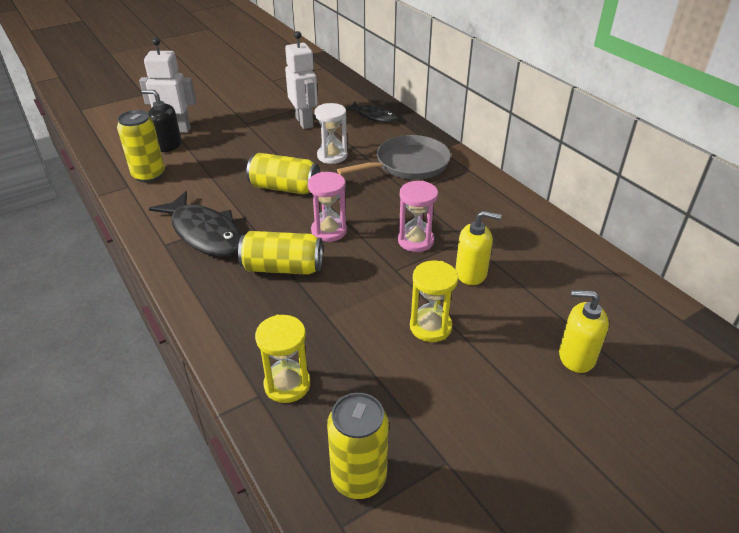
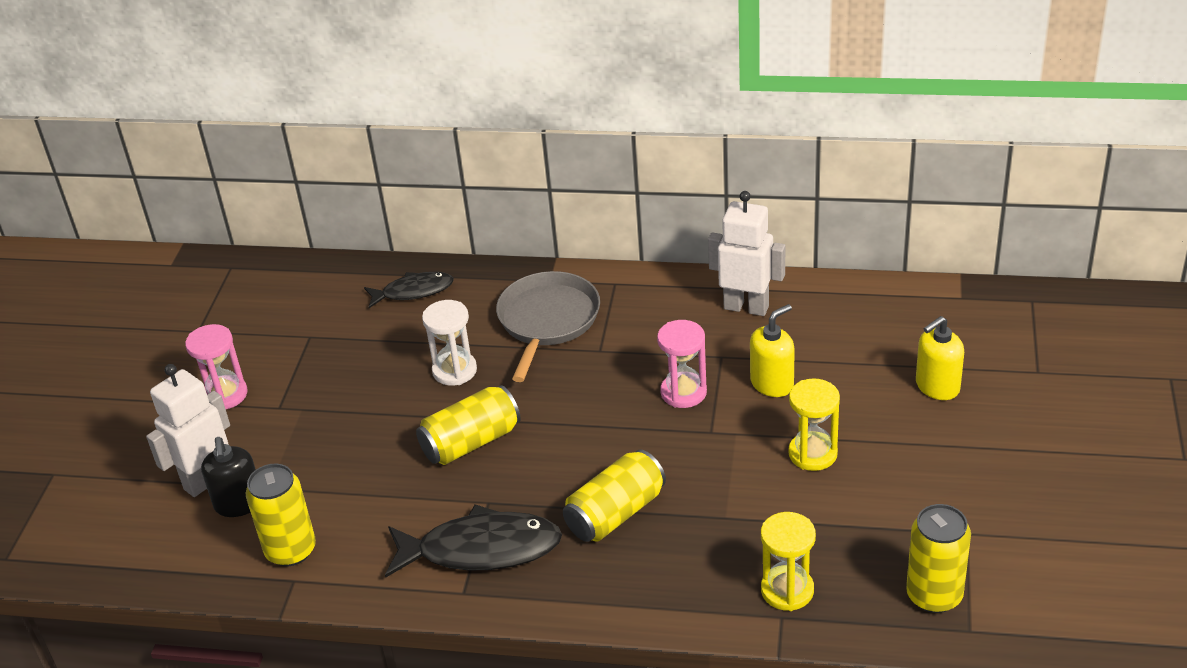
camera: 45 degrees left, 0 degrees up
(168, 145) = (239, 504): black soap dispenser -> black soap dispenser turned 75 degrees counterclockwise
(304, 122) = (348, 355): white robot -> white robot (746, 307)
(329, 231) = (594, 447): pink hourglass -> pink hourglass (225, 395)

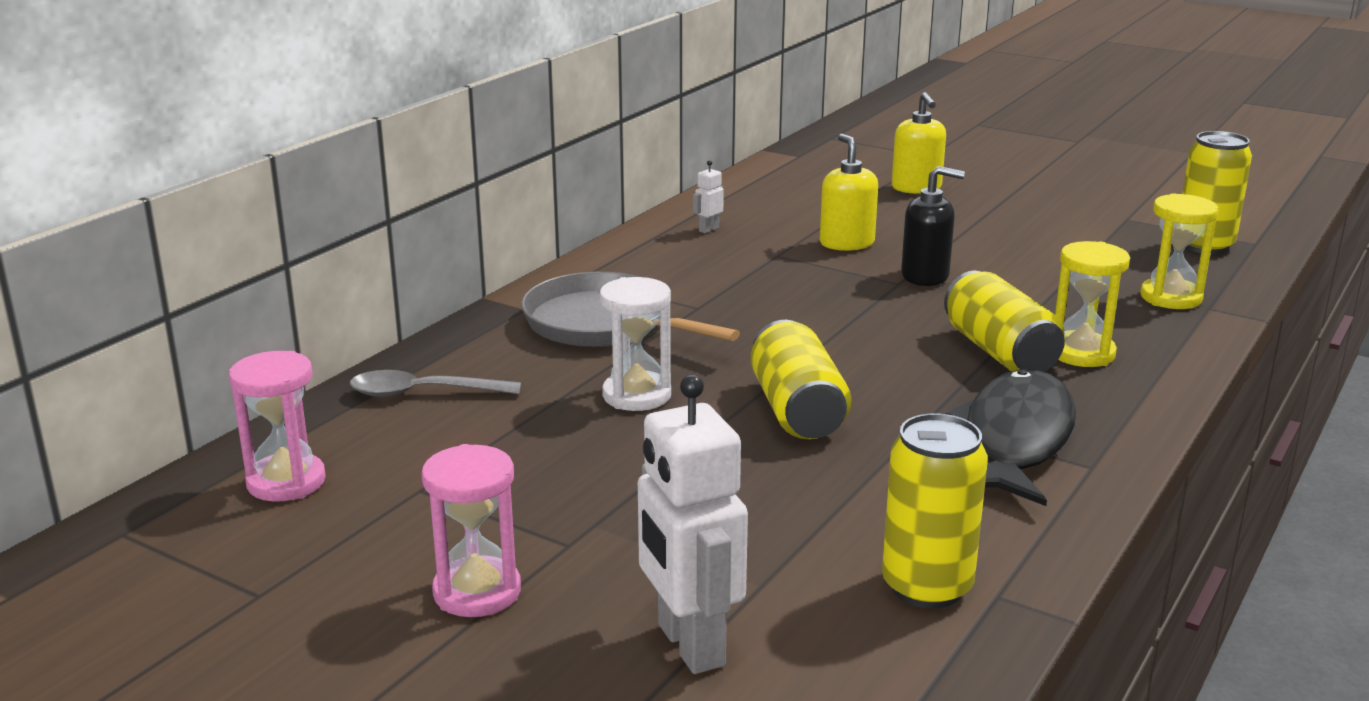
camera: 70 degrees left, 15 degrees down
(239, 504) = (778, 620): black soap dispenser -> black soap dispenser (925, 276)
(413, 291) = (424, 393): black fish -> grey spoon
(683, 392) = (820, 282): pink hourglass -> pink hourglass (286, 482)
(746, 307) = (708, 229): white robot -> white robot, size x0.42
(812, 454) = (972, 249): yellow hourglass -> yellow hourglass (1081, 353)

